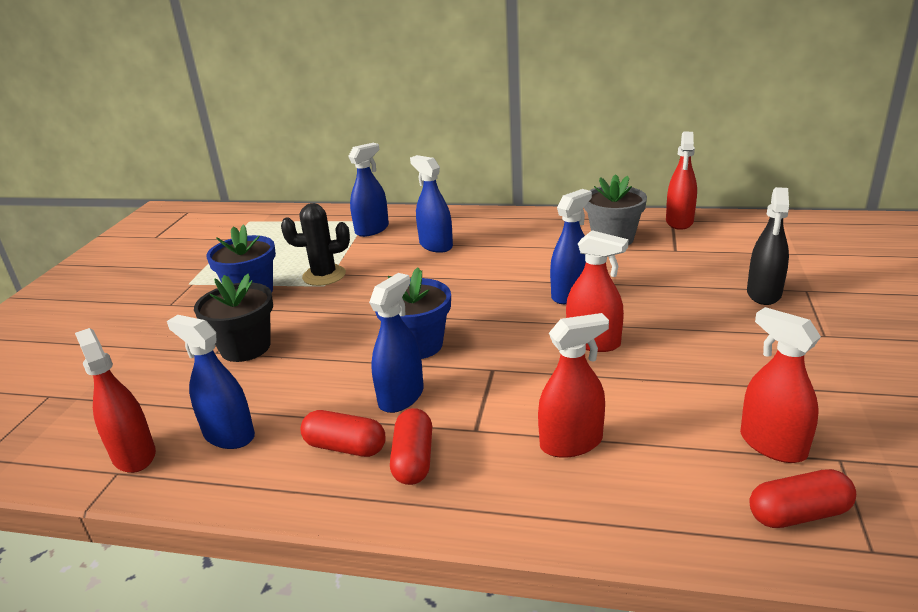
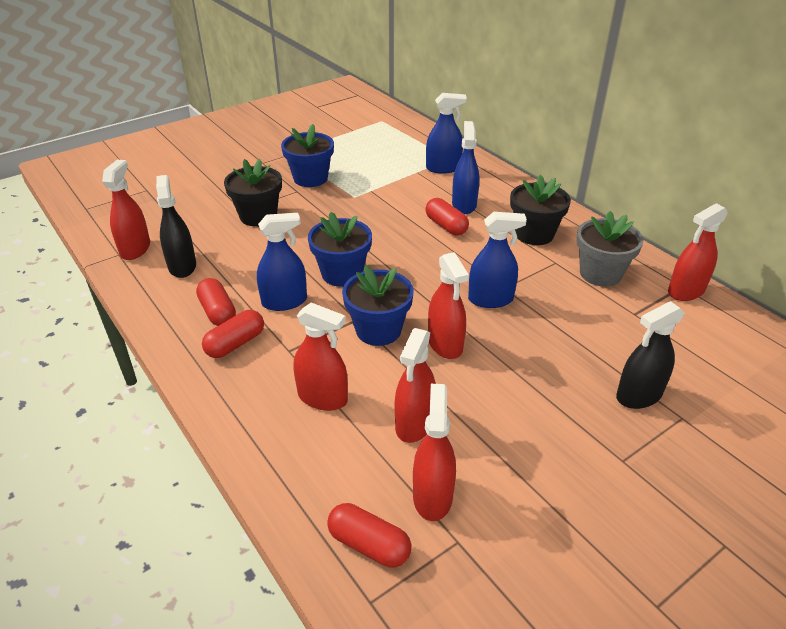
camera: 40 degrees right, 10 degrees up
(229, 435) = (182, 266): blue spray bottle -> black spray bottle
(324, 275) = (364, 189): black cactus -> none
(447, 266) = (446, 226): none -> red capsule
(525, 238) = (534, 234): none -> black flower pot
(525, 365) = (378, 330): none -> blue flower pot
(671, 408) = (414, 423): none -> red spray bottle

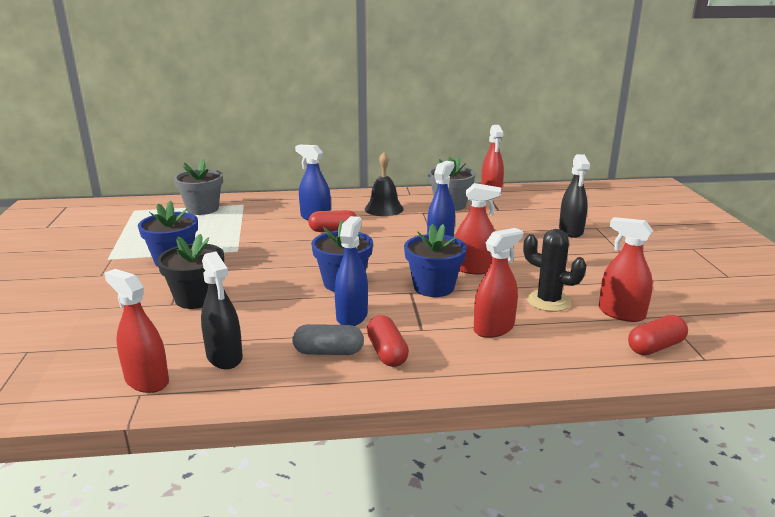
camera: 60 degrees left, 15 degrees down
(182, 266) = (224, 357): black spray bottle -> black spray bottle turned 135 degrees counterclockwise
(218, 312) = (328, 352): red capsule -> grey capsule
(414, 423) = (548, 301): red spray bottle -> black cactus
(417, 146) = (202, 209): none -> grey flower pot
(443, 168) = (253, 210): blue spray bottle -> none
(534, 234) = (384, 209): black flower pot -> black bell

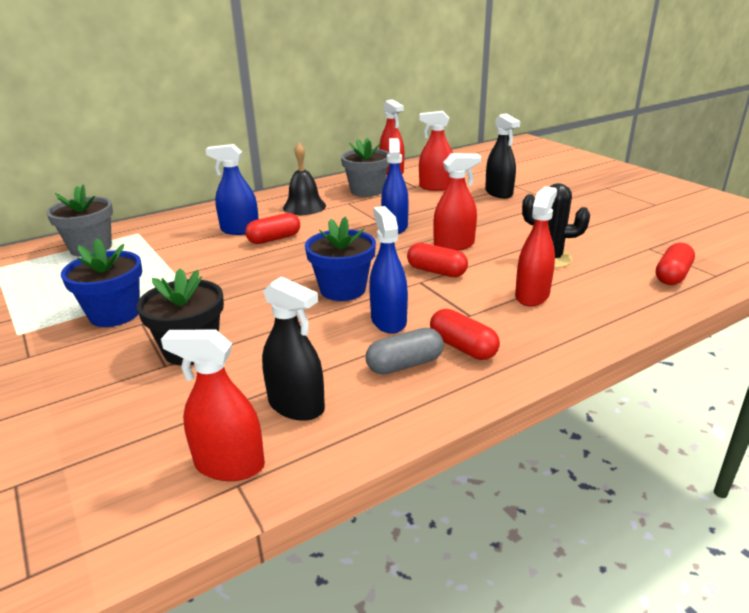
camera: 25 degrees left, 5 degrees up
(433, 287) = (436, 271): blue flower pot -> red capsule
(621, 313) = (616, 254): red spray bottle -> red spray bottle (436, 187)

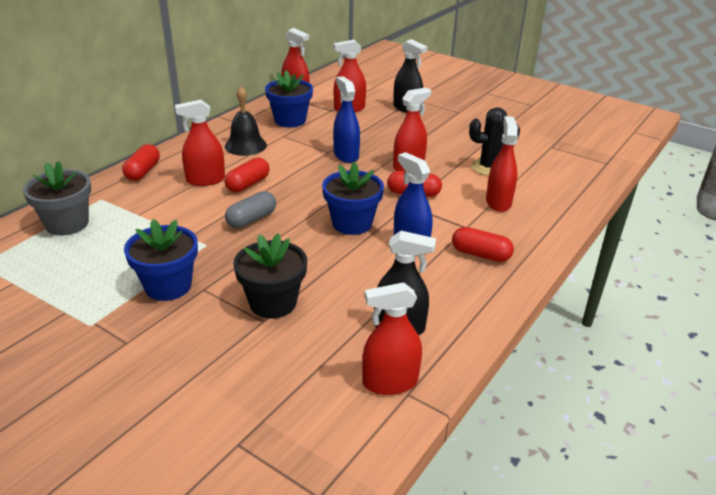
camera: 25 degrees left, 5 degrees up
(240, 230) = (205, 180): blue spray bottle -> red spray bottle
(367, 191) = (290, 120): grey flower pot -> blue flower pot
(405, 364) = (450, 277): grey capsule -> grey capsule (251, 219)
(672, 275) = (580, 168): red capsule -> red capsule (143, 172)

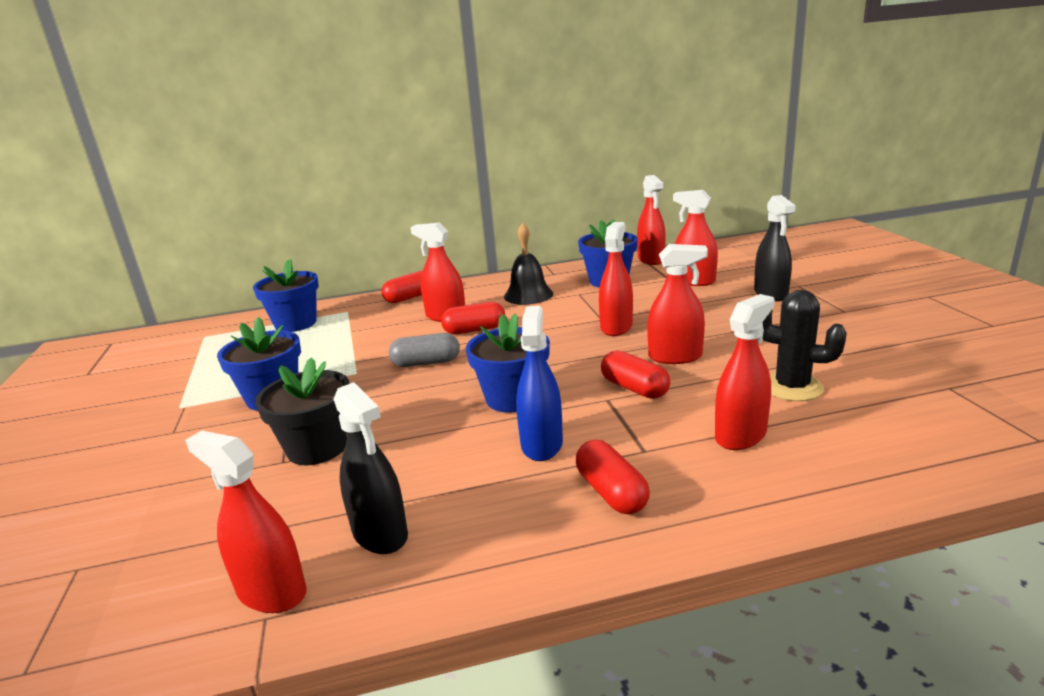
camera: 45 degrees right, 10 degrees down
(67, 224) = (295, 324): grey flower pot -> blue flower pot
(346, 155) = (616, 327): blue spray bottle -> red spray bottle

